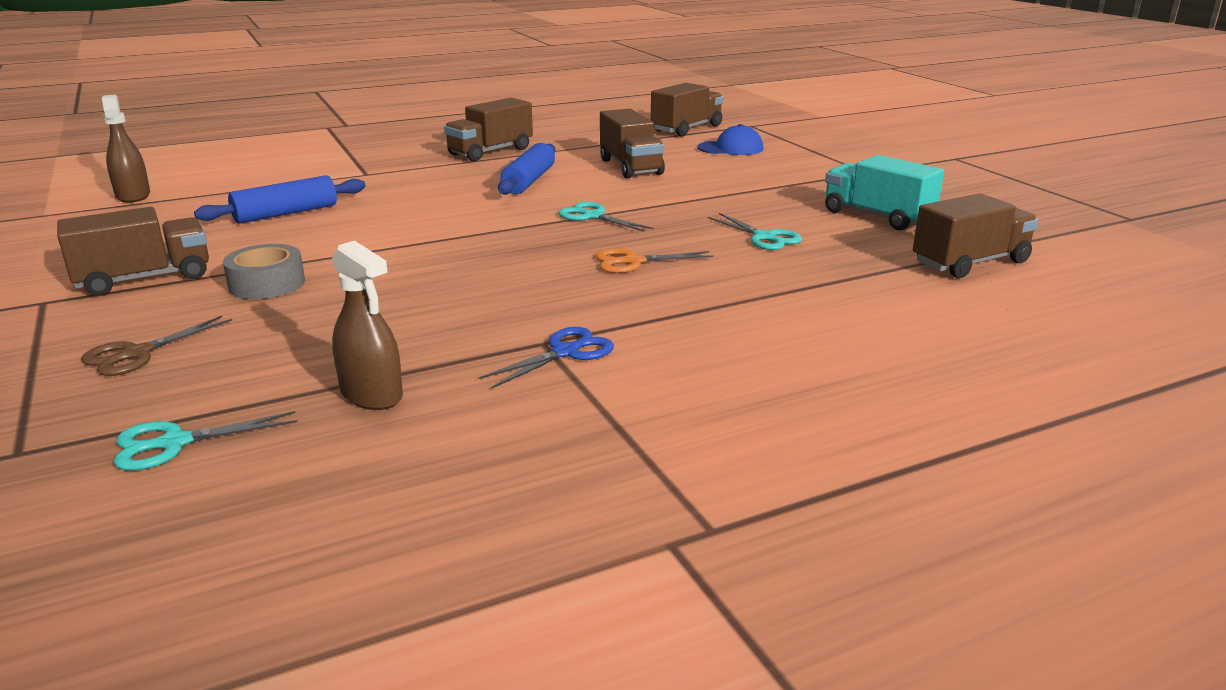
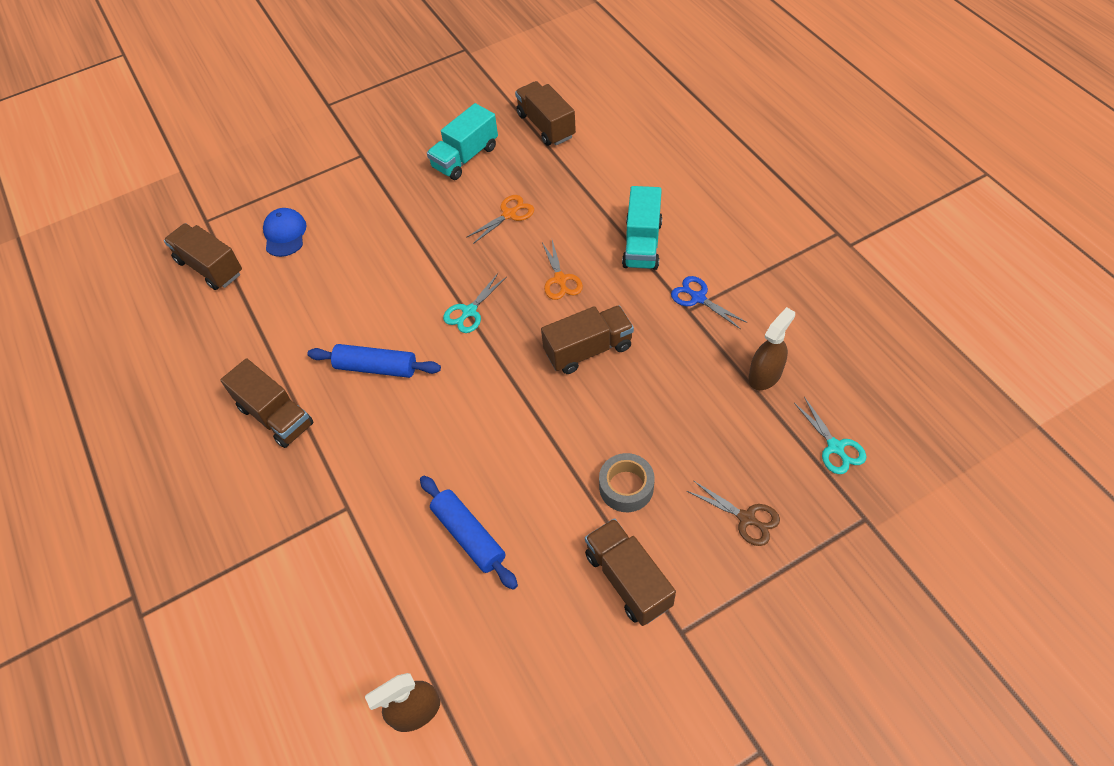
camera: 90 degrees left, 30 degrees up
(630, 167) = (337, 299): brown truck -> brown truck (588, 350)
(697, 317) = (642, 244): none -> turquoise truck
(764, 237) = (509, 214): turquoise scissors -> orange scissors

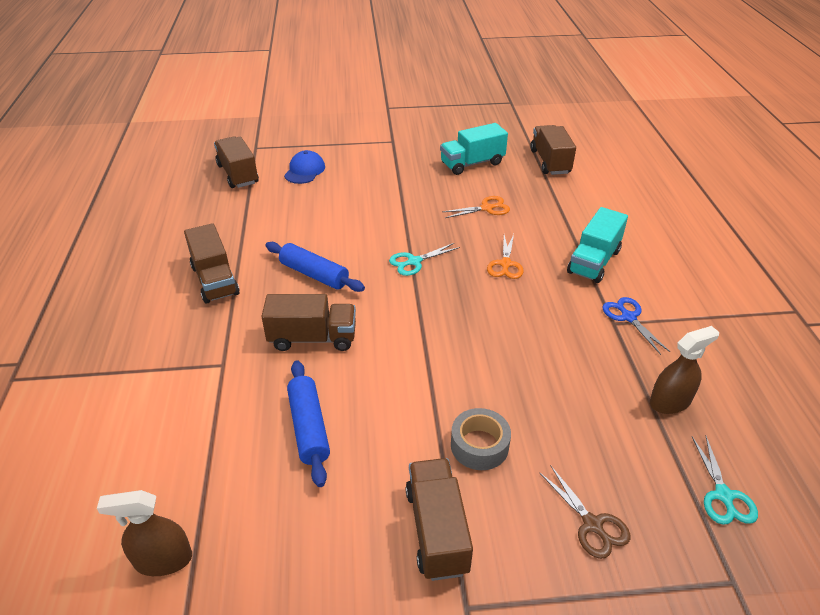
camera: 20 degrees right, 15 degrees down
(588, 350) = (502, 322): brown truck -> brown truck (312, 338)

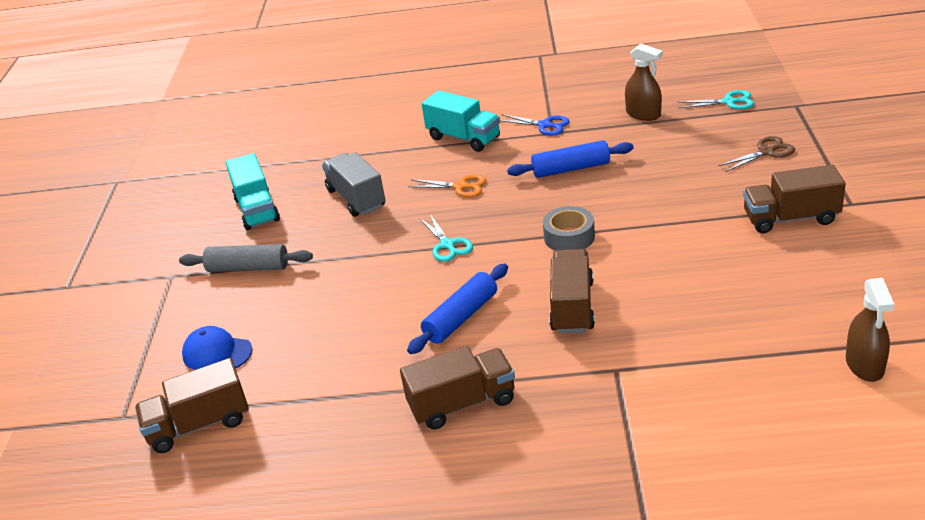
camera: 80 degrees left, 5 degrees down
(308, 427) = (697, 295): blue rolling pin -> blue rolling pin (571, 169)
(397, 170) = (248, 268): none -> grey rolling pin
(479, 445) = (702, 200): grey tape -> grey tape (569, 237)
(487, 208) = (356, 198): orange scissors -> grey truck
(550, 162) = (275, 157): brown truck -> none
(628, 317) = (544, 125): blue scissors -> blue scissors turned 135 degrees counterclockwise
(670, 401) = (643, 114): brown spray bottle -> brown spray bottle turned 150 degrees clockwise

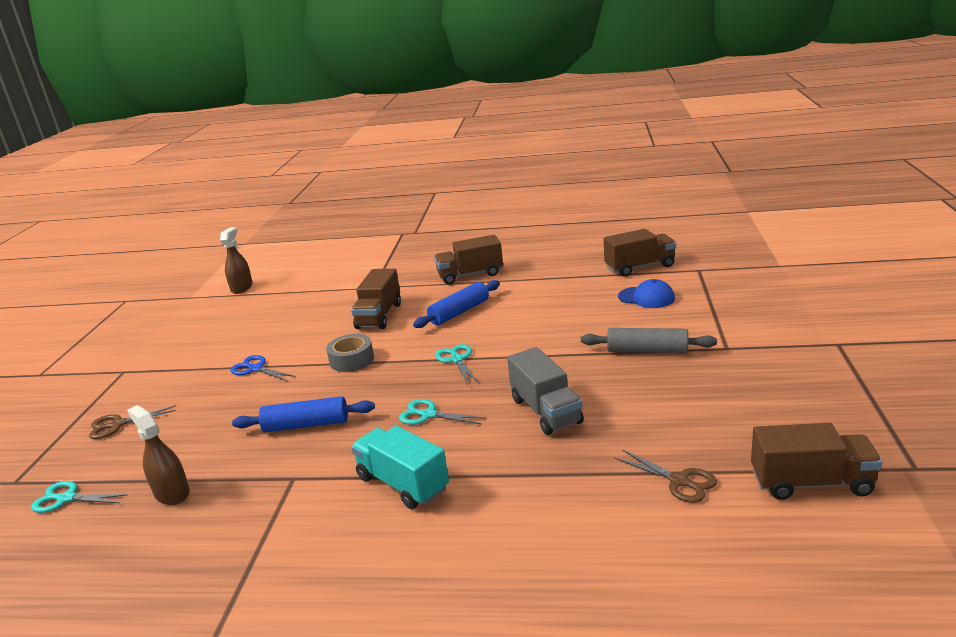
camera: 175 degrees left, 10 degrees down
(257, 209) = (664, 407): turquoise truck -> none
(269, 159) = (679, 481): none -> brown scissors
(460, 187) = (428, 415): orange scissors -> turquoise scissors
(544, 125) = (294, 491): blue scissors -> blue scissors (255, 369)
(790, 218) = (177, 363): brown truck -> brown truck (811, 483)

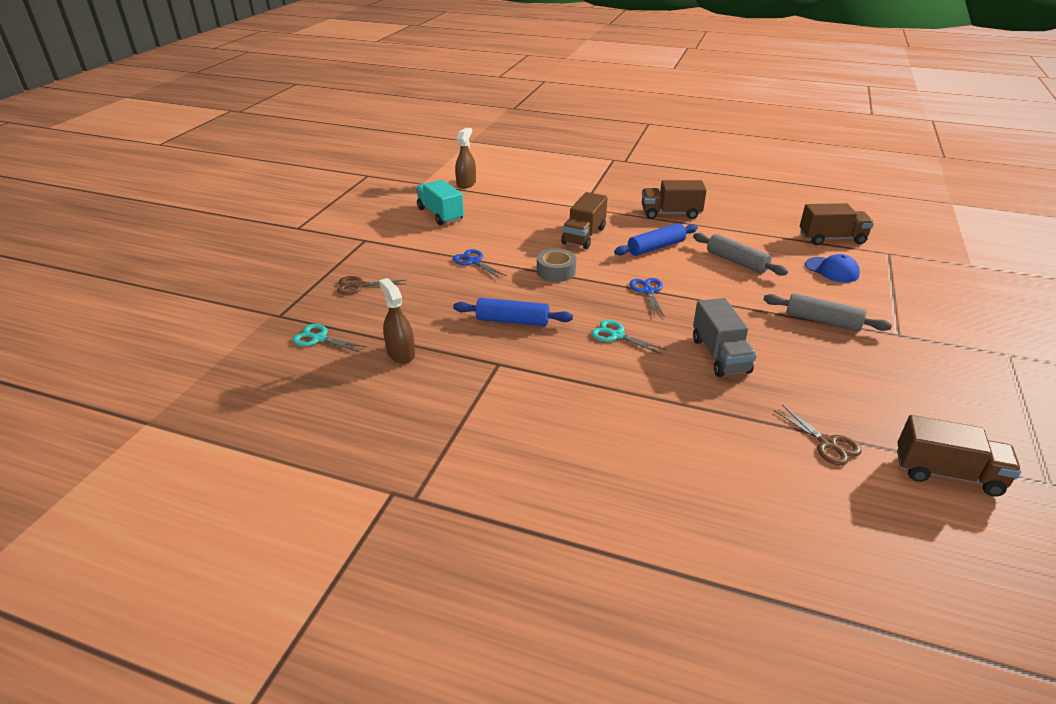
camera: 10 degrees right, 10 degrees up
(403, 483) = (588, 389): turquoise truck -> turquoise truck (440, 214)
(457, 359) = (648, 291): turquoise scissors -> blue scissors
(547, 309) = (736, 262): none -> grey rolling pin

